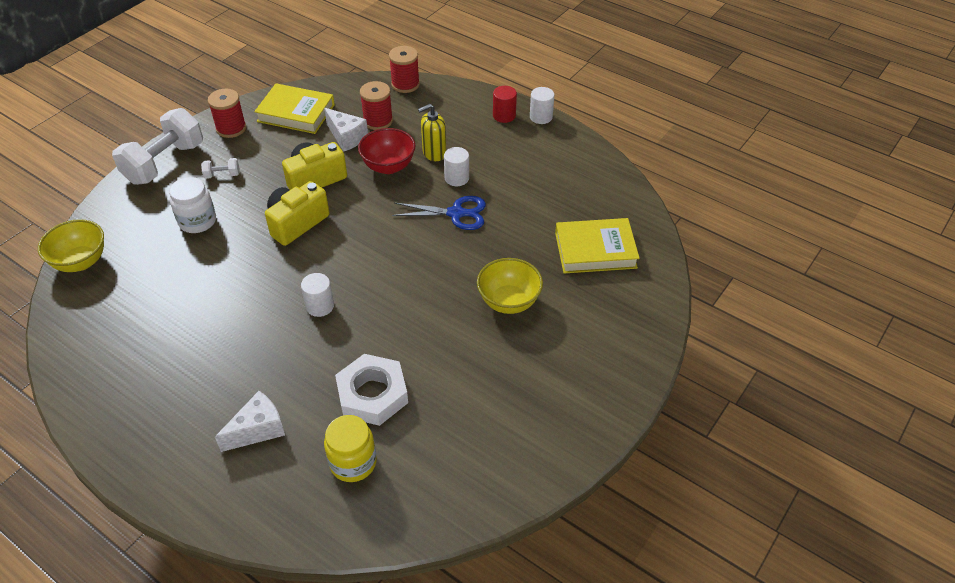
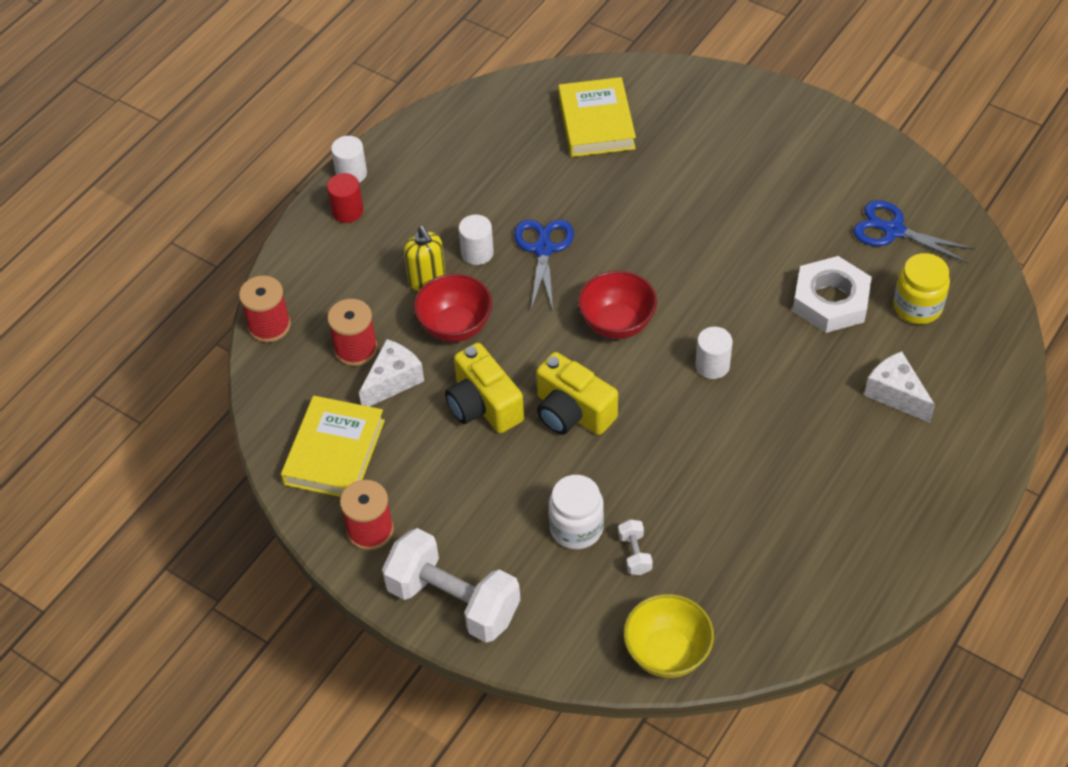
camera: 90 degrees left, 5 degrees up
(222, 175) = (478, 519): white dumbbell -> white dumbbell (634, 554)
(374, 252) = (617, 323): none -> red bowl
(450, 456) = (893, 230): none -> blue scissors
(509, 302) = (683, 194): yellow bowl -> none

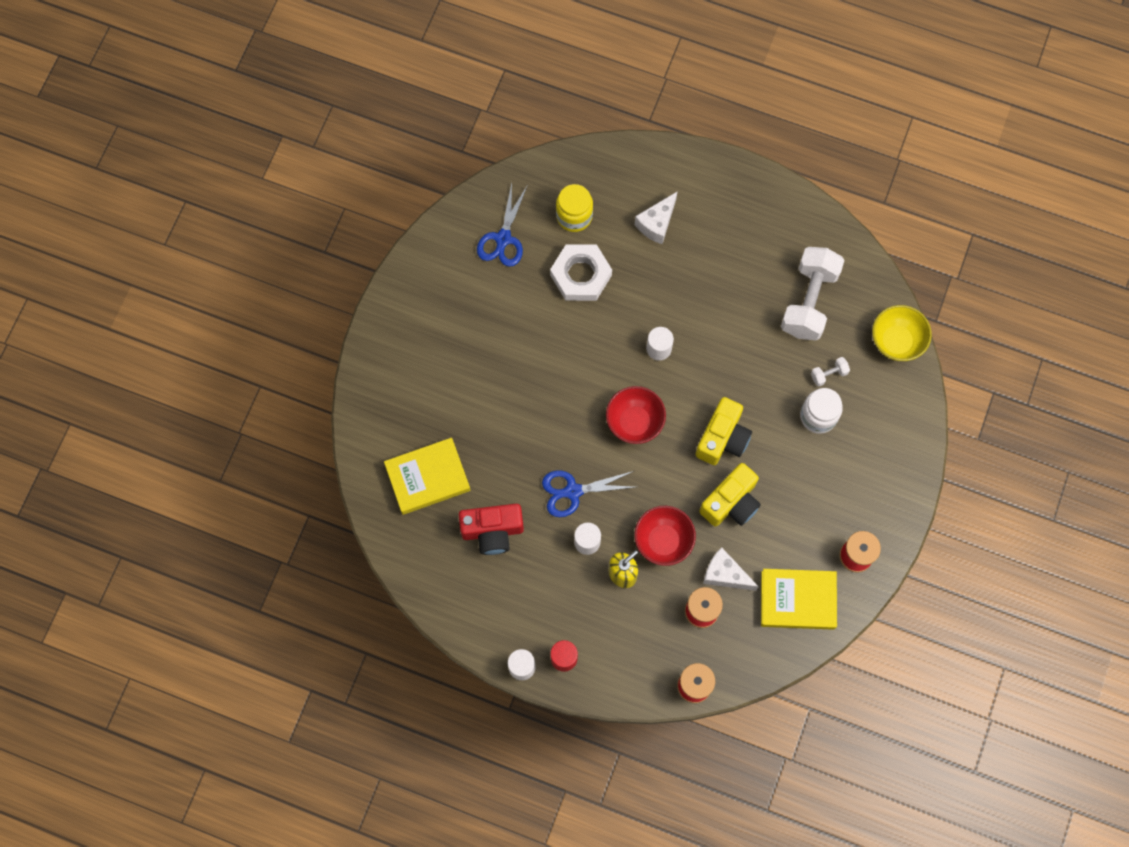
camera: 105 degrees left, 20 degrees up
(453, 601) = (895, 485): white dumbbell -> white dumbbell (809, 301)
(516, 170) = (492, 531): none -> red camera

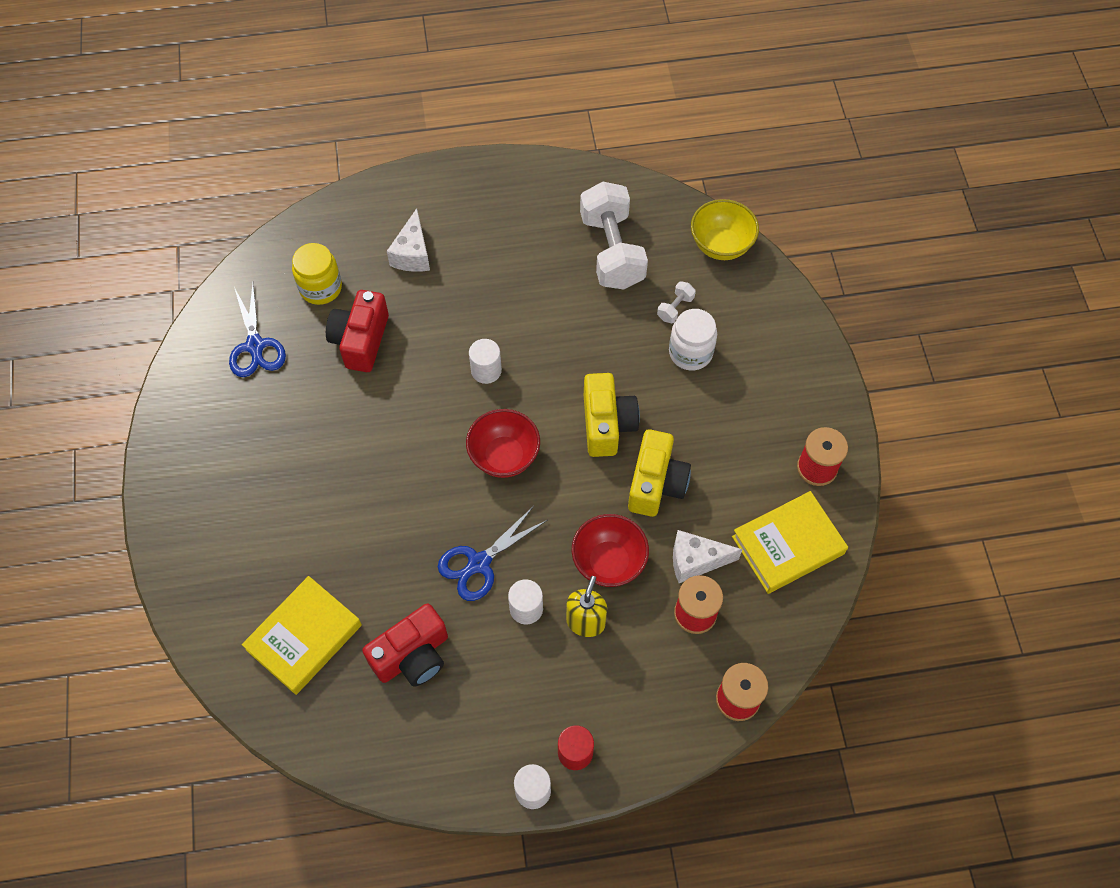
camera: 30 degrees left, 10 degrees down
(581, 275) = (361, 340): white nut -> red camera

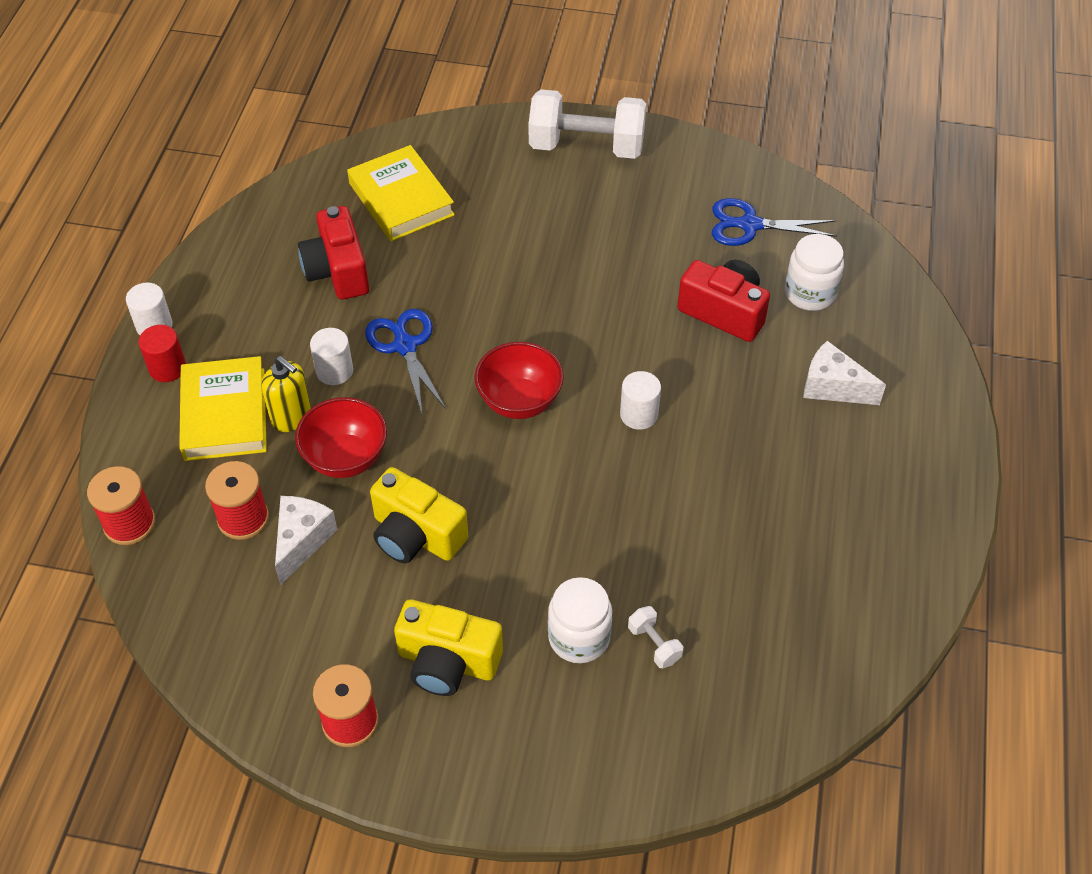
camera: 110 degrees right, 10 degrees down
(321, 288) = (810, 293): yellow jar -> white jar
(607, 424) = (516, 511): yellow camera -> yellow camera (447, 662)
(612, 251) = (772, 600): white dumbbell -> white dumbbell (586, 147)
(721, 245) = (739, 742): yellow bowl -> none
(788, 545) = (269, 644): yellow book -> yellow book (225, 414)

